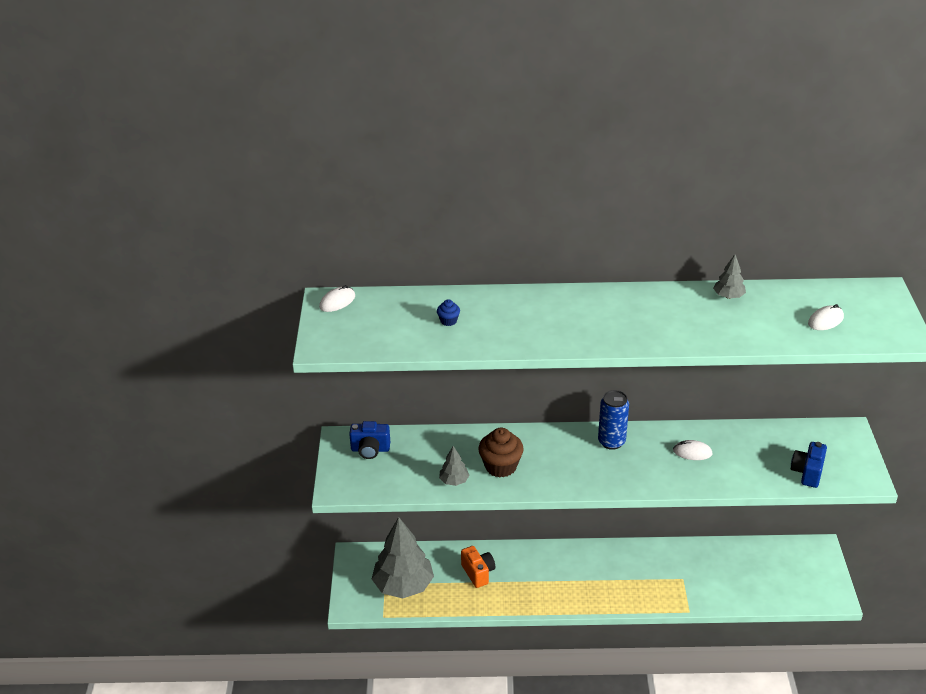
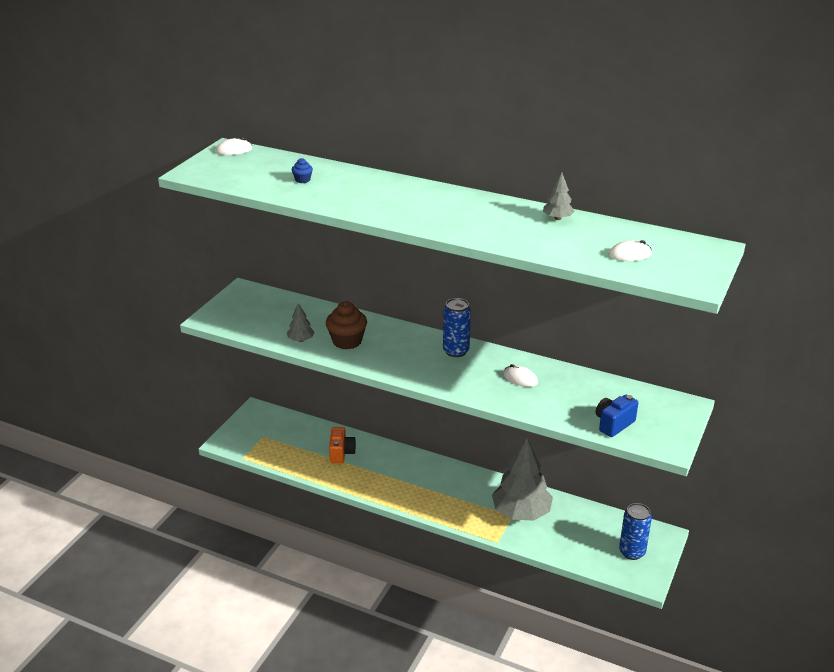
camera: 25 degrees right, 5 degrees down
(370, 450) = (257, 302): blue camera -> none
(403, 585) = (276, 442): grey tree -> grey tree (521, 512)
(806, 575) = (632, 552): none -> blue can

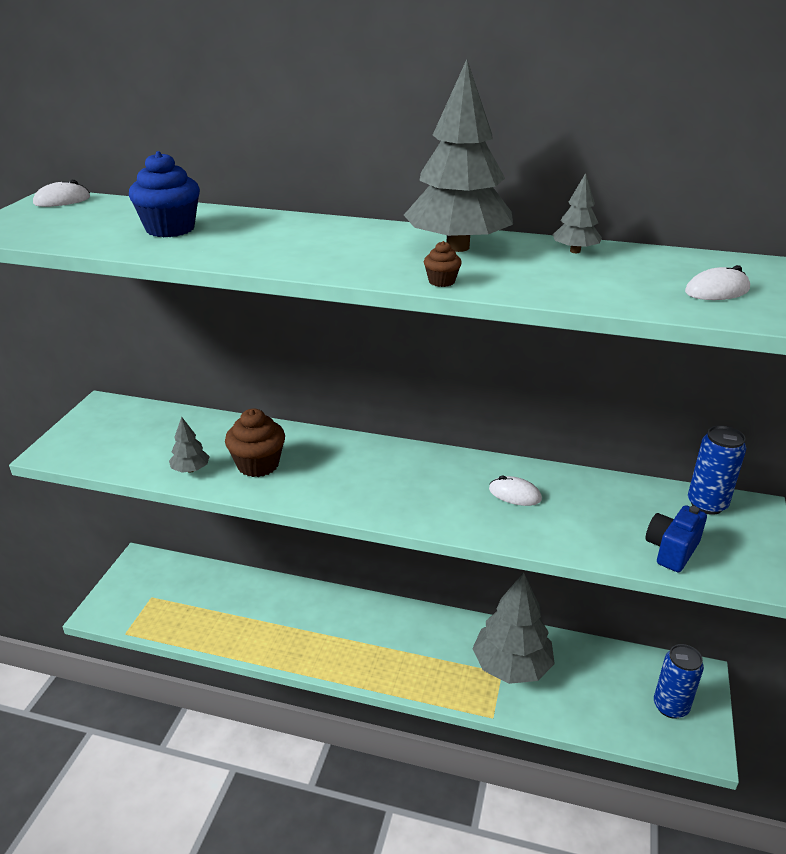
camera: 10 degrees left, 0 degrees up
(302, 180) = (170, 229): blue cupcake -> blue cupcake, size x2.09
(341, 453) = (259, 608): orange camera -> none
(456, 351) = (414, 463): blue can -> blue can (707, 504)
(462, 234) = (441, 281): none -> brown cupcake
(482, 209) = (457, 247): none -> grey tree

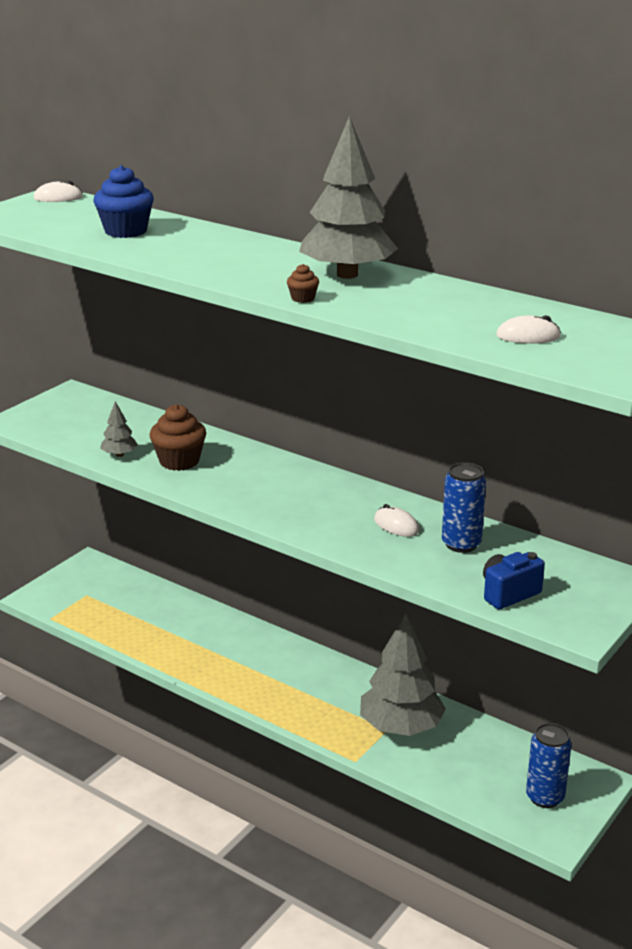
camera: 20 degrees right, 5 degrees down
(575, 251) = (446, 290): grey tree -> none
(707, 504) = (579, 568): blue can -> blue can (461, 544)

